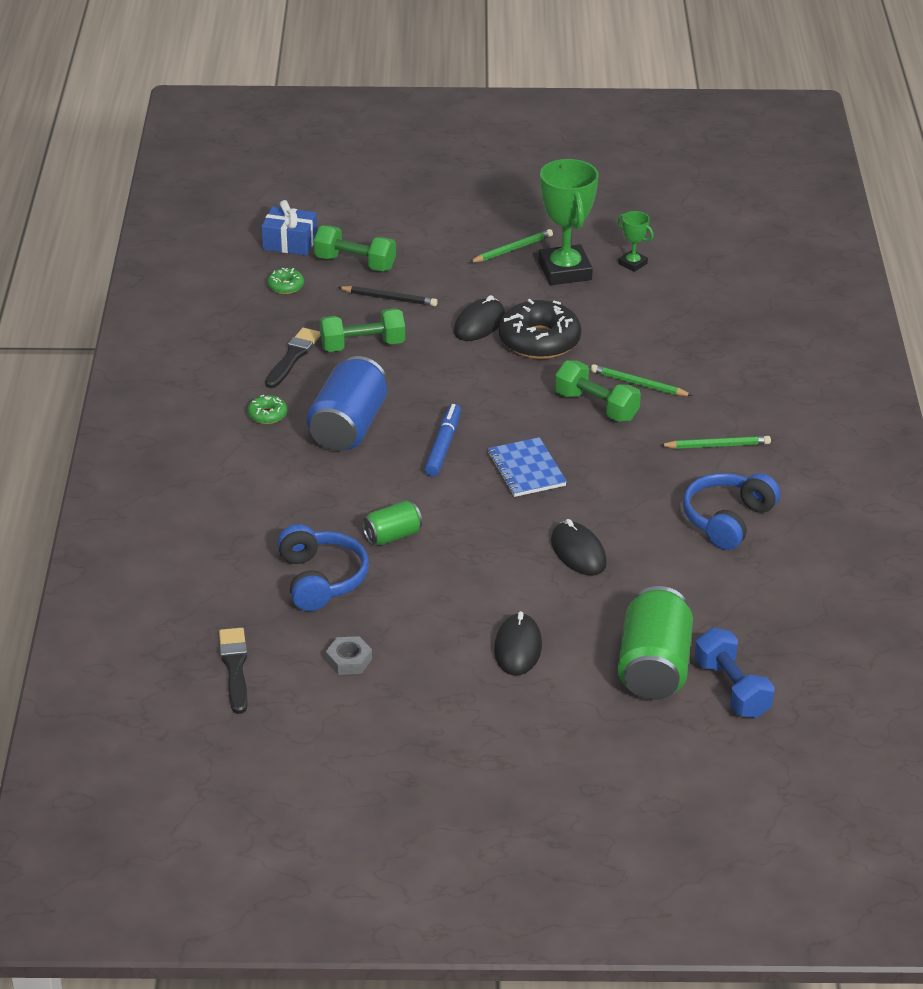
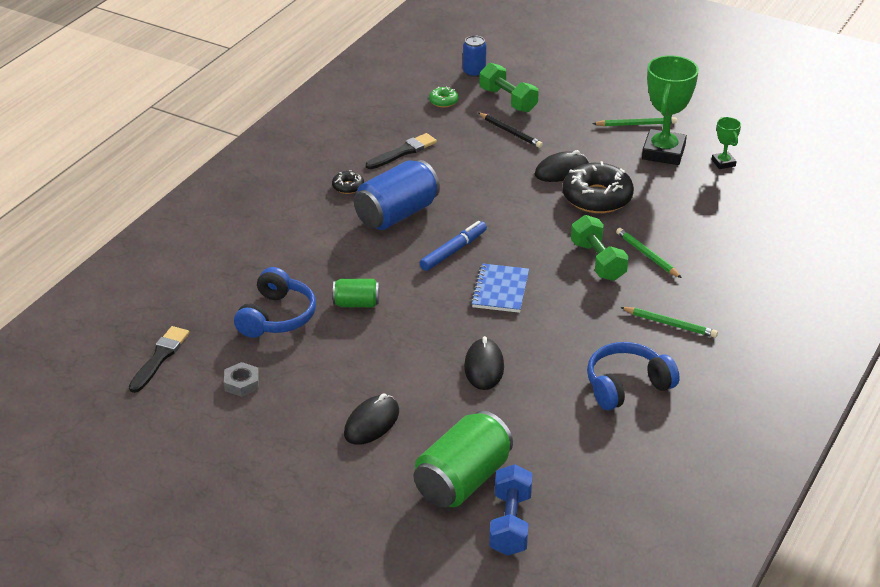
camera: 30 degrees right, 0 degrees up
(267, 415) = (348, 186): green donut -> black donut
(290, 243) = (474, 72): blue gift -> blue can
(362, 345) = (460, 159): green dumbbell -> none

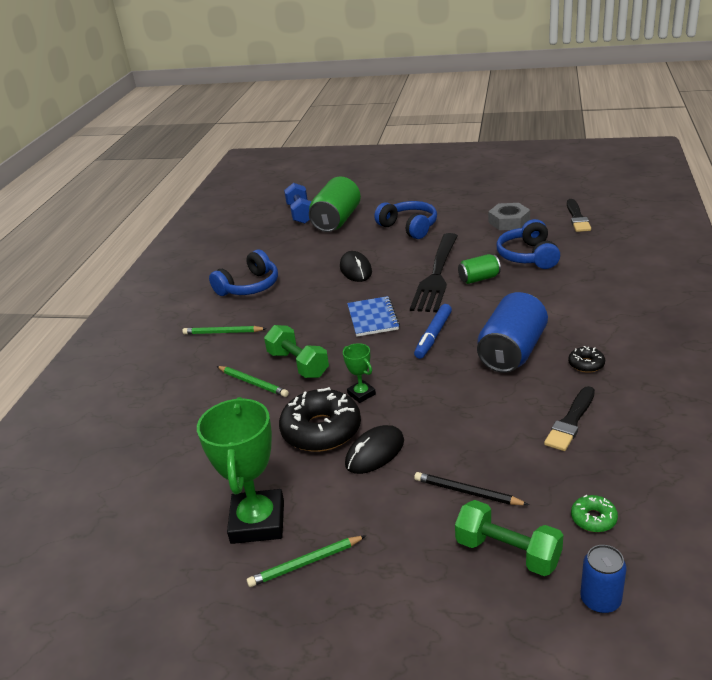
camera: 165 degrees right, 5 degrees down
(242, 383) = (509, 221): grey nut -> grey nut, size x1.51
(371, 423) = (409, 227): black mouse -> blue headphones
(397, 325) = (436, 275): none -> black fork
(723, 163) = (177, 528): green trophy -> green trophy (361, 394)

